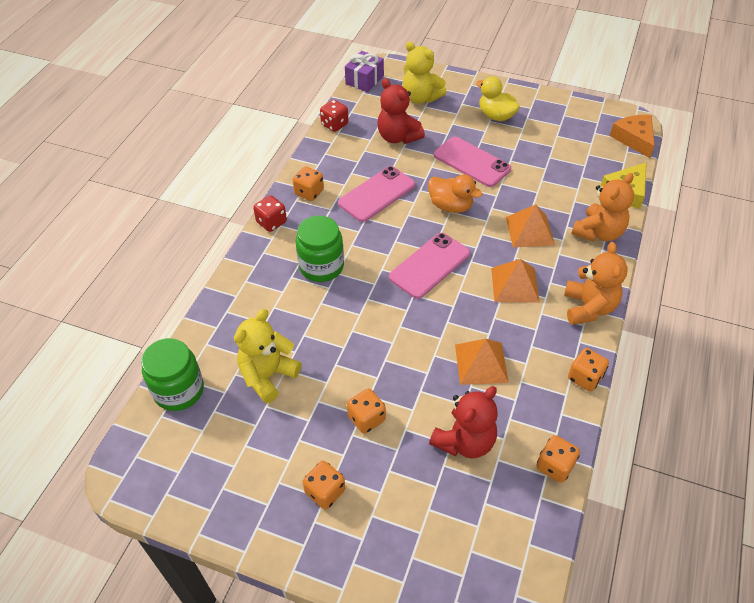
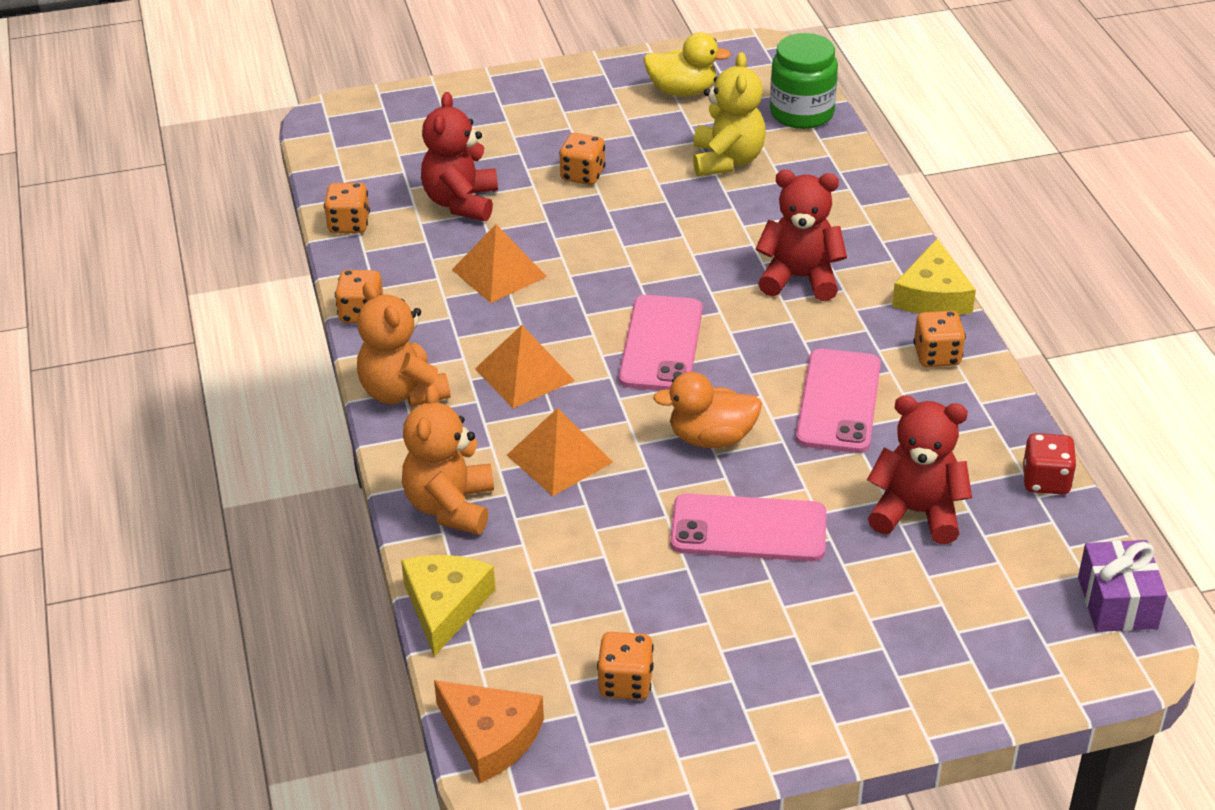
camera: 145 degrees right, 10 degrees down
(271, 222) = (932, 295): red dice -> yellow cheese
(321, 266) = (800, 278): green jar -> red teddy bear
(325, 492) = (567, 115): orange dice -> orange dice (625, 683)
(420, 98) = (970, 618): yellow teddy bear -> none
(496, 116) = (793, 651): yellow duck -> yellow duck (682, 91)

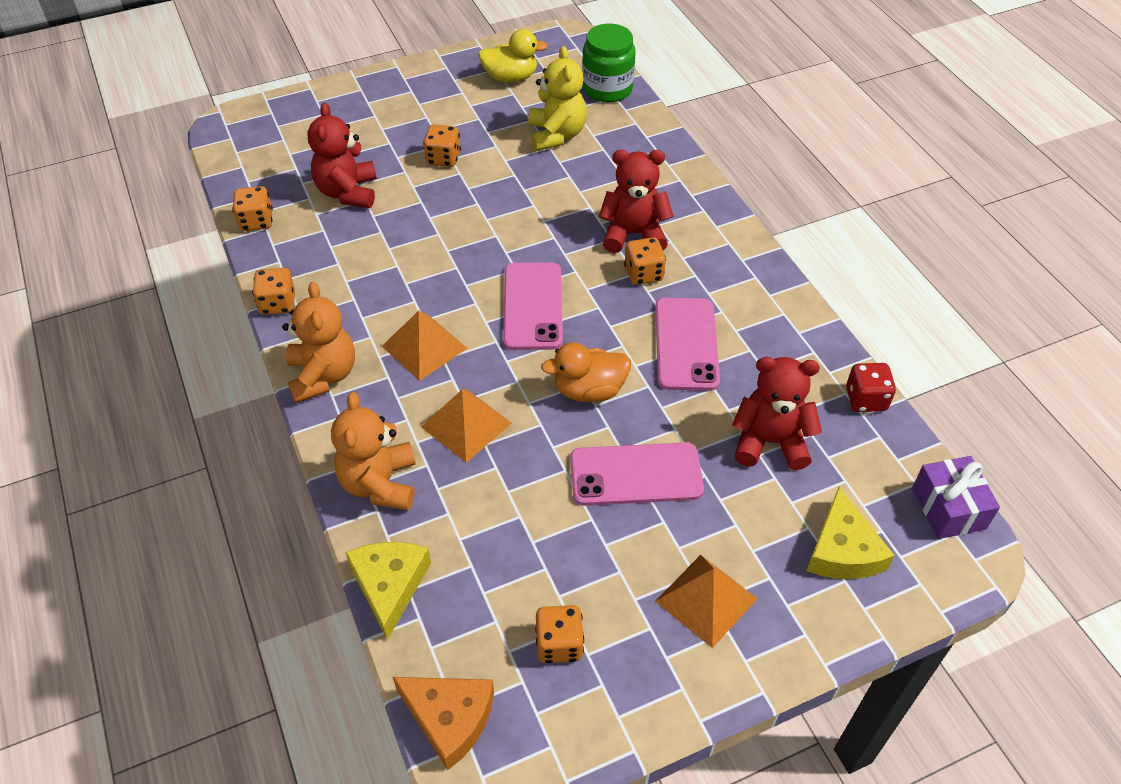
camera: 10 degrees left, 10 degrees up
(402, 392) = (323, 376): orange teddy bear -> orange teddy bear turned 150 degrees counterclockwise
(499, 273) = (388, 254): orange pyramid -> orange pyramid (706, 599)
(932, 295) = (741, 239): yellow cheese -> yellow cheese (842, 550)
(937, 356) = (755, 293): orange dice -> orange dice (643, 274)

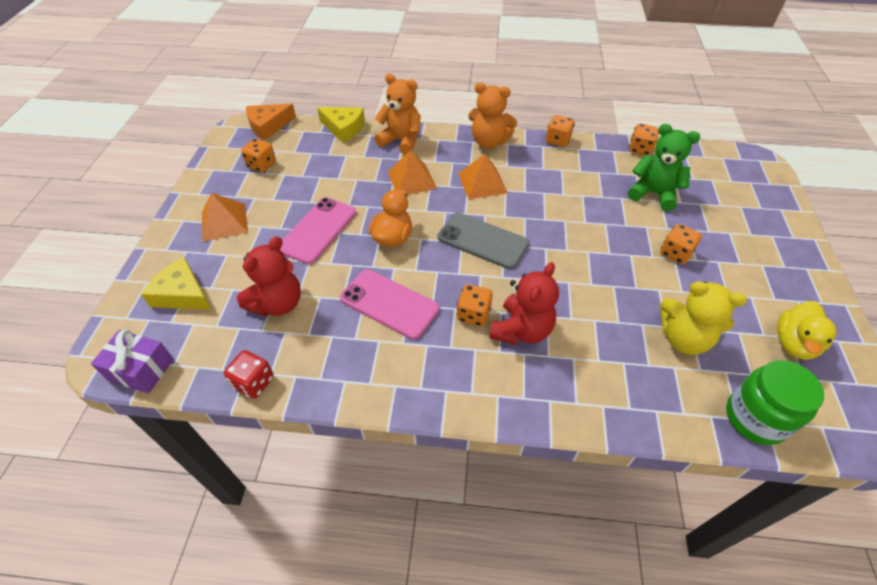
camera: 120 degrees right, 0 degrees up
(348, 192) = (653, 194): red teddy bear -> green teddy bear
(533, 306) = (482, 241): pink phone -> grey phone

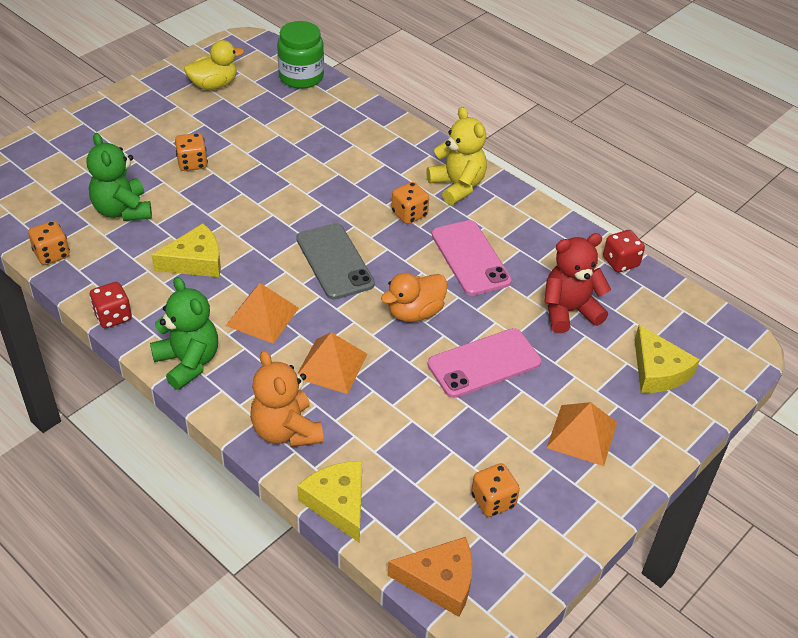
camera: 145 degrees left, 5 degrees down
(141, 369) = (713, 320): purple gift -> none
(489, 142) = (188, 362): orange teddy bear -> green teddy bear
(521, 330) = (385, 186): red teddy bear -> none
(557, 140) = (113, 316): orange dice -> red dice
(564, 190) = (195, 261): none -> yellow cheese
(683, 338) = (279, 123): yellow teddy bear -> yellow teddy bear (457, 186)

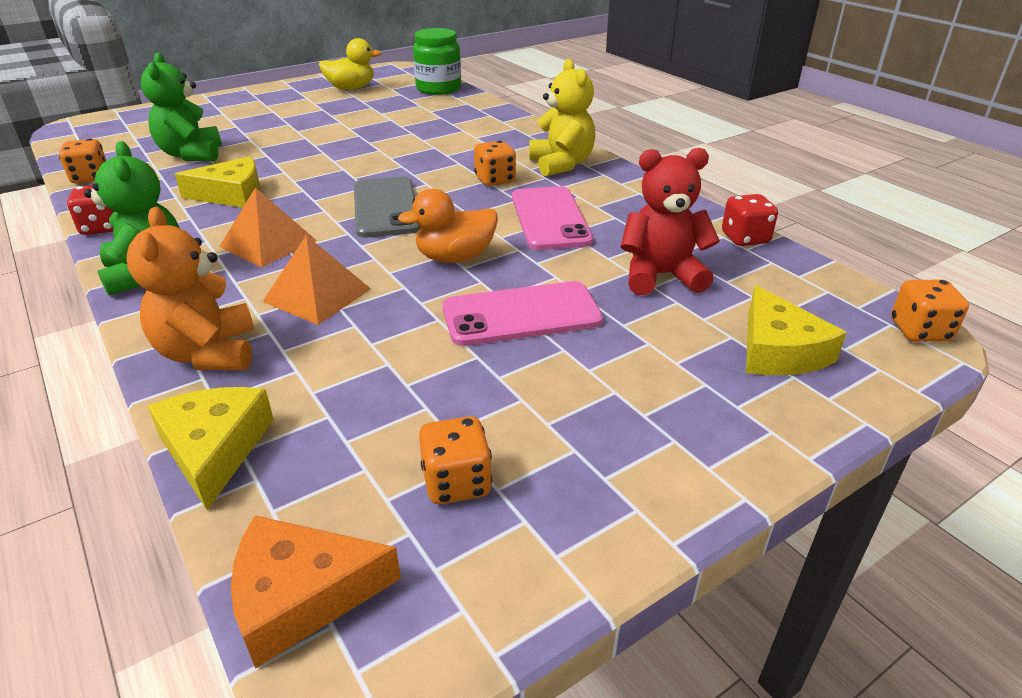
camera: 15 degrees right, 10 degrees down
(192, 163) = (289, 131): orange dice -> orange dice (919, 331)
(440, 581) = (301, 596): orange cheese -> orange cheese turned 150 degrees clockwise
(582, 434) = (637, 413): orange pyramid -> none

